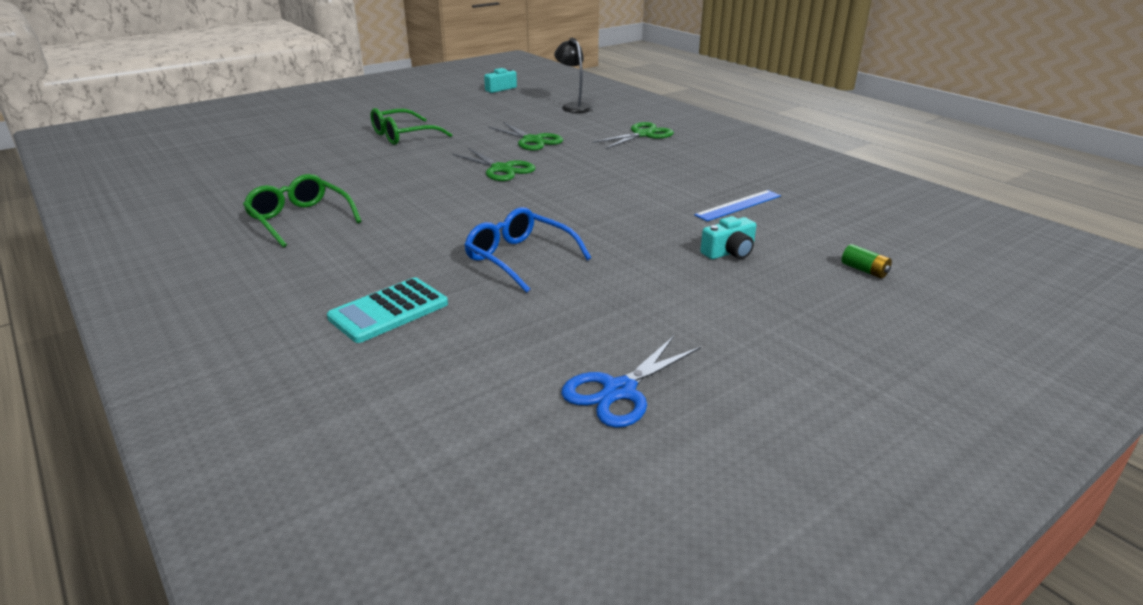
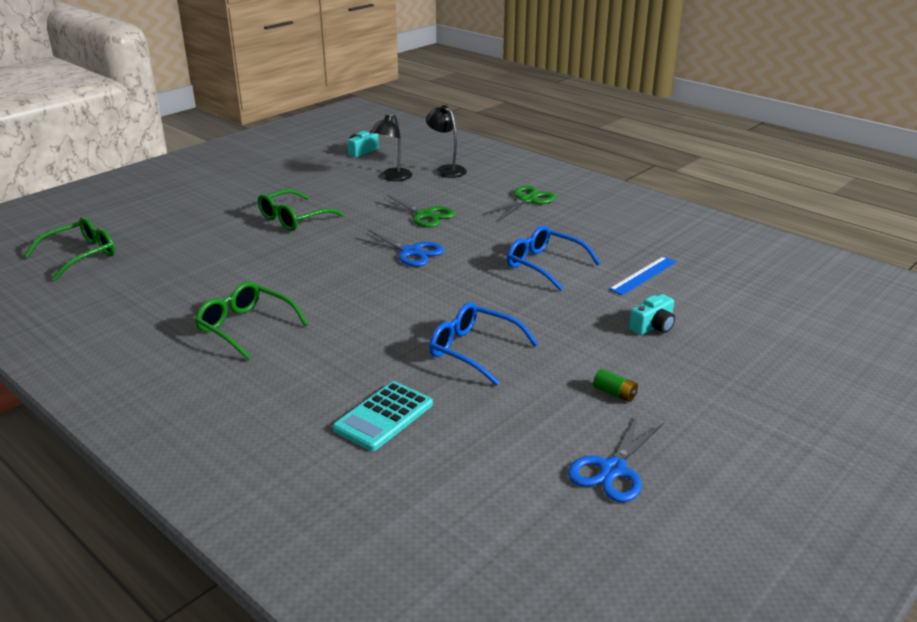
camera: 10 degrees left, 0 degrees up
(189, 151) = (81, 255): none -> green glasses
(501, 169) = (411, 252): green scissors -> blue scissors
(517, 110) = (392, 178): none -> black lamp
(634, 189) = (544, 265): none -> blue glasses
(864, 270) = (769, 334): green battery -> green battery (614, 393)

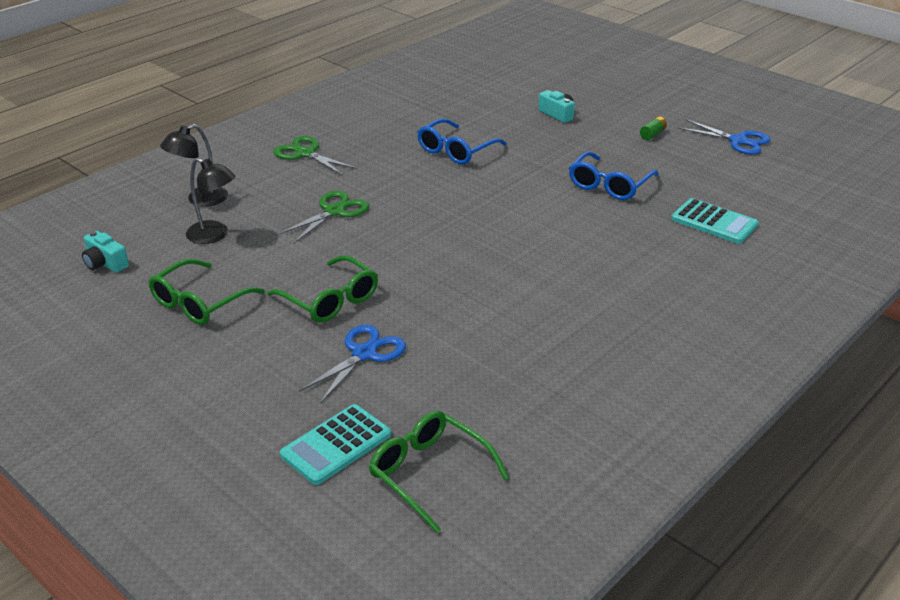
camera: 90 degrees left, 5 degrees up
(129, 227) = (336, 445): none -> turquoise calculator
(245, 327) = (595, 305): green glasses -> green glasses (199, 303)
(411, 252) = (427, 217): blue scissors -> blue scissors (364, 354)
(643, 275) = (474, 111): blue ruler -> none

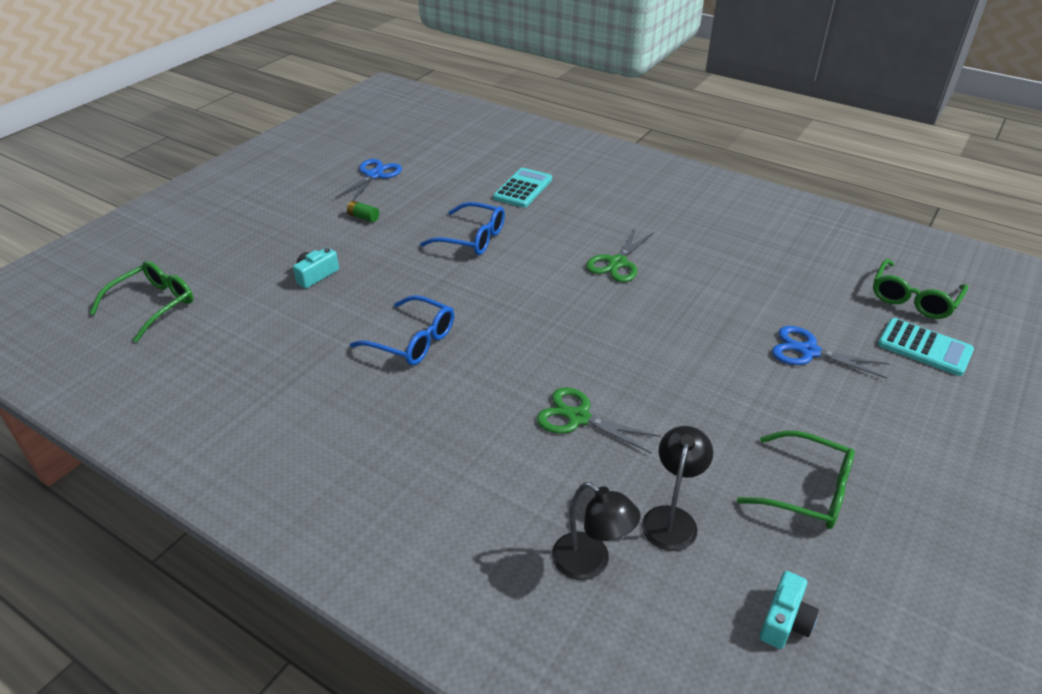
camera: 100 degrees left, 5 degrees up
(305, 153) = (438, 477): green scissors -> green scissors (617, 263)
(330, 300) = (745, 387): green glasses -> green glasses (154, 305)

